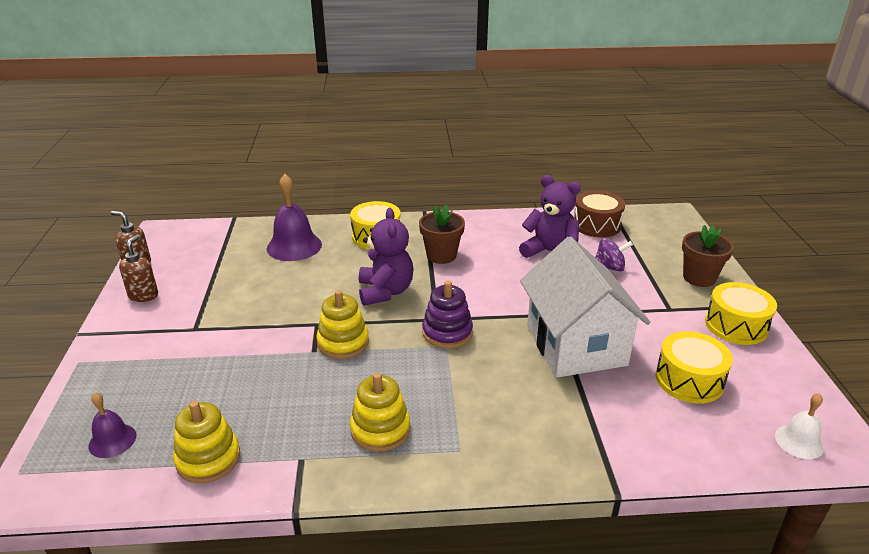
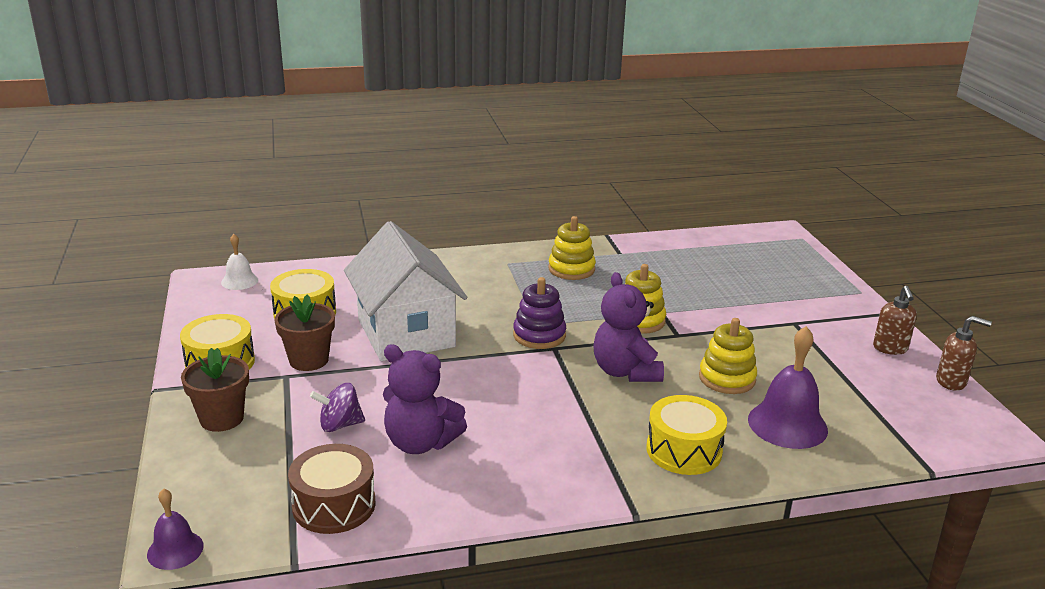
camera: 170 degrees right, 5 degrees down
(112, 440) = (763, 254): purple bell -> purple bell (175, 550)
(208, 459) = (684, 250): yellow stacking toy -> yellow stacking toy (727, 378)
(441, 255) = (575, 426): brown flower pot -> brown flower pot (309, 360)

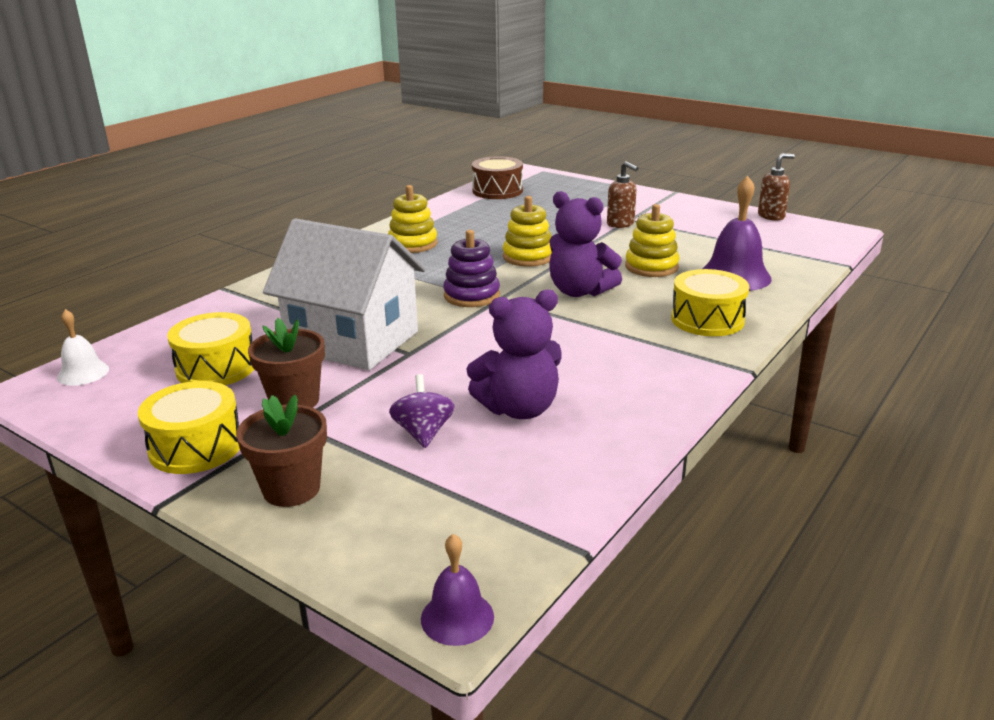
camera: 40 degrees left, 0 degrees up
(334, 505) = (535, 491): brown drum -> brown drum (497, 191)
(339, 425) = (423, 433): purple spinning top -> purple spinning top turned 135 degrees clockwise
(890, 348) = (709, 212): brown soap dispenser -> brown soap dispenser (621, 224)

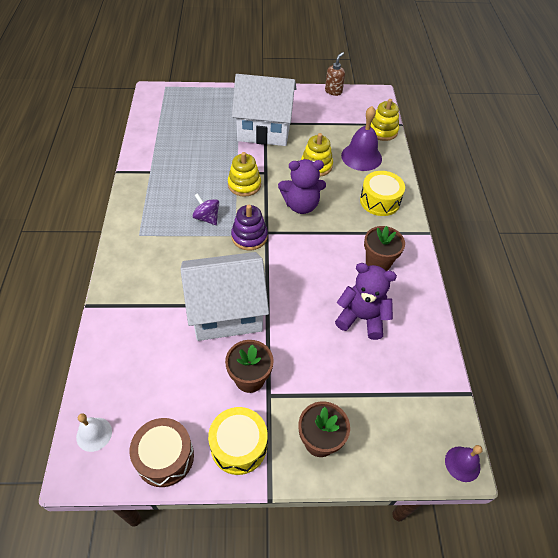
camera: 40 degrees left, 25 degrees up
(216, 368) = (174, 379): yellow drum -> none
(413, 244) = (163, 201): yellow stacking toy -> yellow stacking toy (382, 131)
(423, 433) = (337, 362): purple spinning top -> purple spinning top (207, 218)
(497, 191) = (159, 120): brown drum -> brown drum (165, 457)
(519, 409) = (362, 318): purple teddy bear -> purple teddy bear turned 105 degrees counterclockwise
(621, 224) = (264, 129): brown soap dispenser -> white house
(621, 370) = (378, 262): none -> brown flower pot

